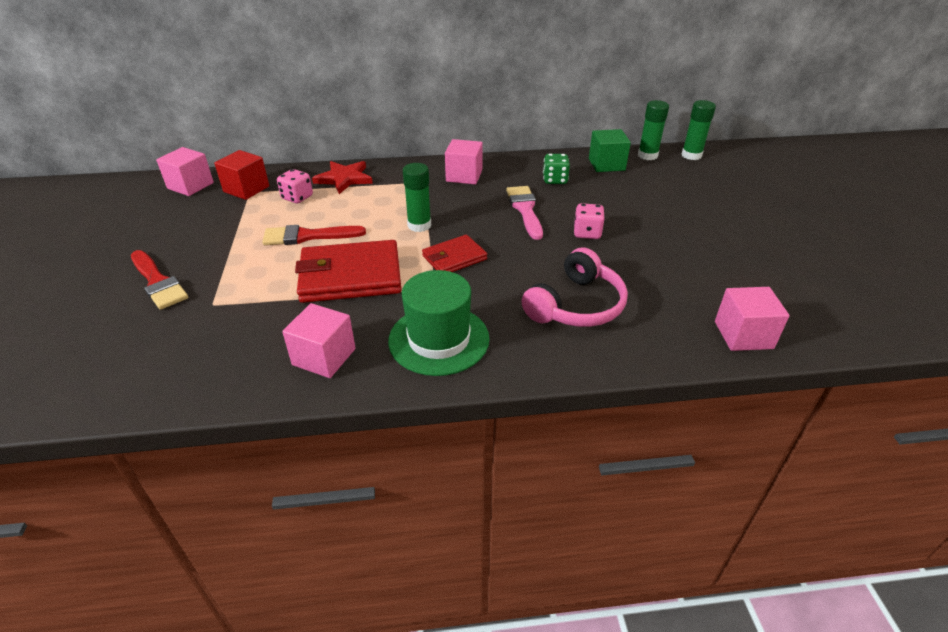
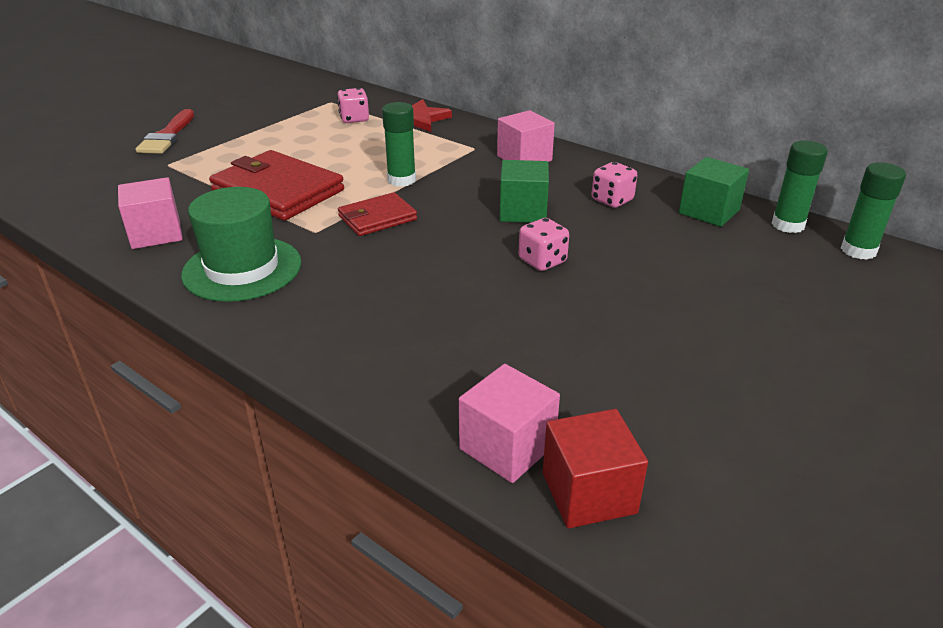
camera: 45 degrees right, 5 degrees down
(190, 185) = (303, 82): pink cube -> none
(246, 189) = (332, 99): red cube -> red cube (588, 493)
(307, 236) = (306, 149): red brush -> none
(454, 258) = (377, 218): red wallet -> red wallet turned 45 degrees counterclockwise
(525, 209) = (523, 211): pink brush -> green cube
(555, 180) = (612, 200): green dice -> pink dice
(576, 305) = (397, 312): pink headphones -> none

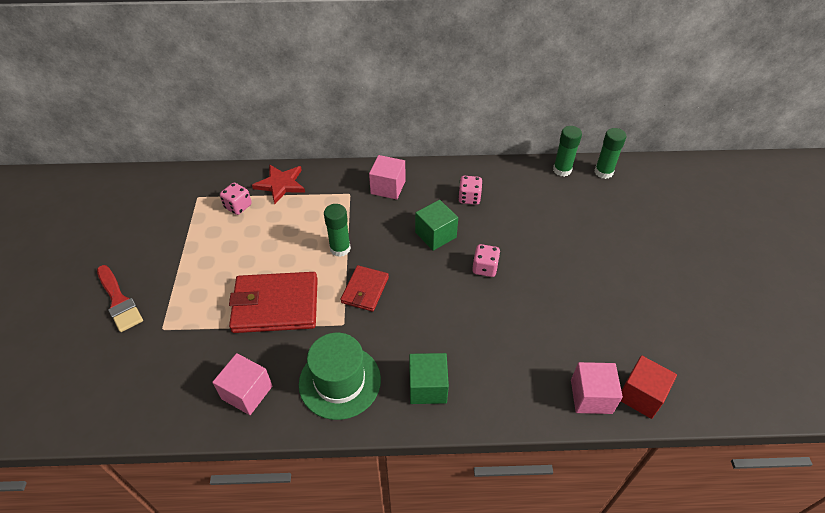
camera: 40 degrees left, 15 degrees up
(709, 211) = (521, 180): green cube -> green cube (427, 387)

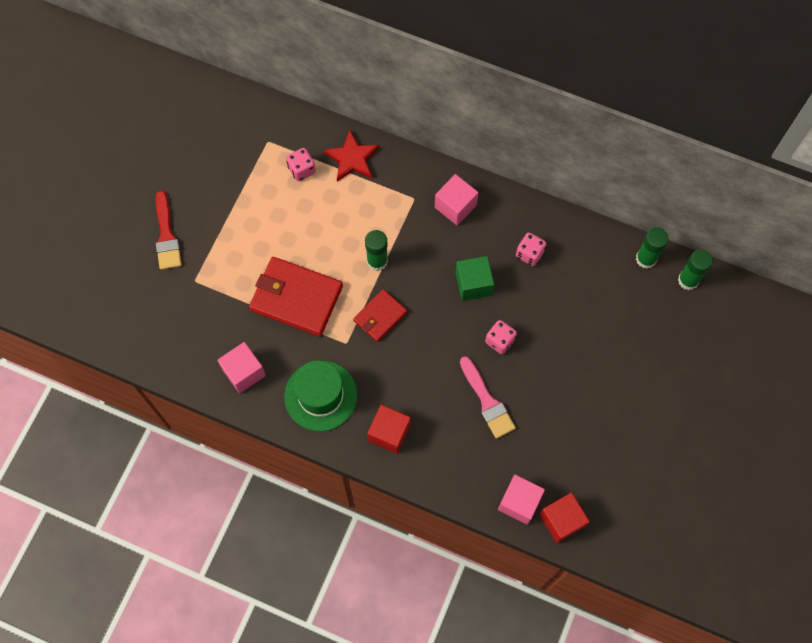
camera: 25 degrees right, 20 degrees up
(427, 387) = (389, 433): green cube -> red cube
(504, 320) = (487, 401): none -> pink brush

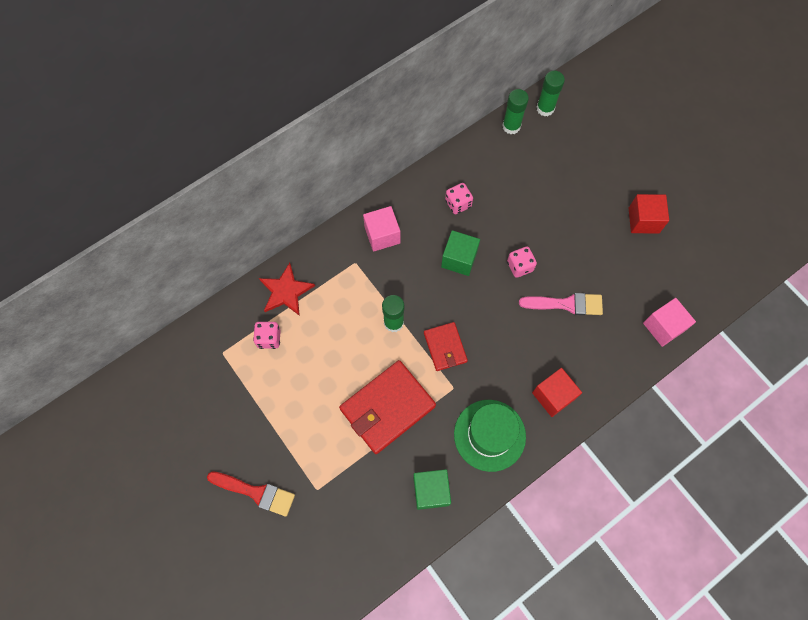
camera: 60 degrees left, 0 degrees up
(244, 372) = (431, 491): pink cube -> green cube
(562, 520) = (693, 304): red cube -> red cube (643, 220)

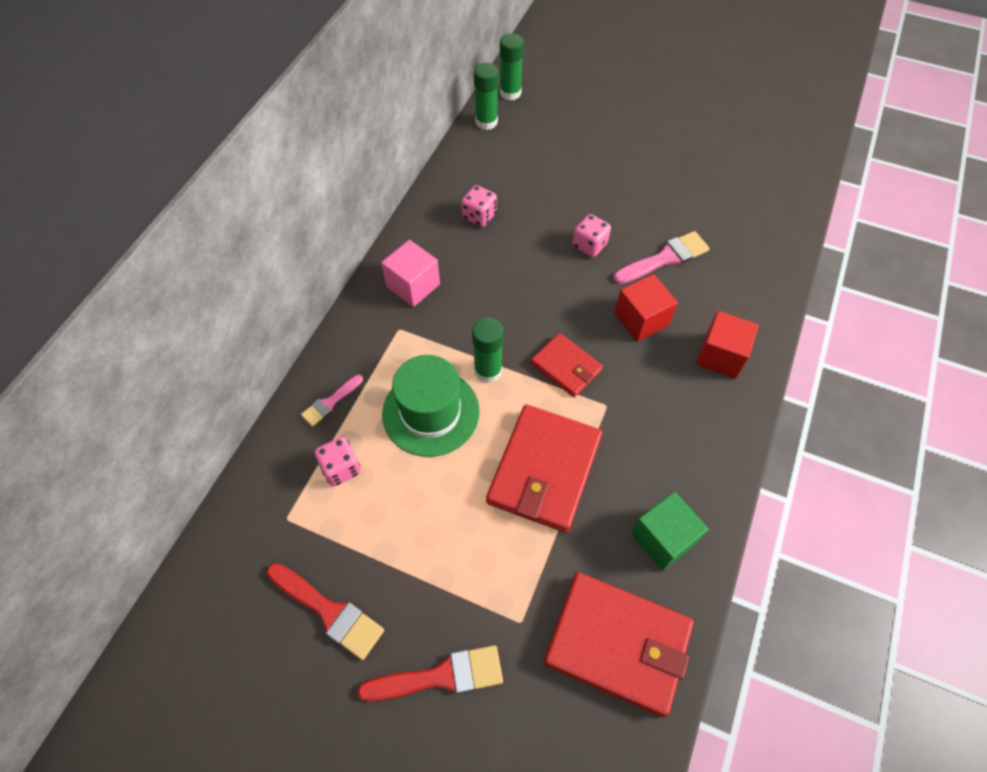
camera: 30 degrees left, 10 degrees down
(217, 421) = (329, 611): none -> red brush
(286, 291) = (330, 402): red star -> pink brush
(363, 534) = (618, 643): none -> red wallet
(459, 259) = (518, 269): green cube -> none
(489, 435) = (684, 435): green hat -> green hat (431, 412)
(643, 220) = (681, 147): red cube -> red cube (641, 319)
(663, 327) = (776, 232): pink cube -> none

